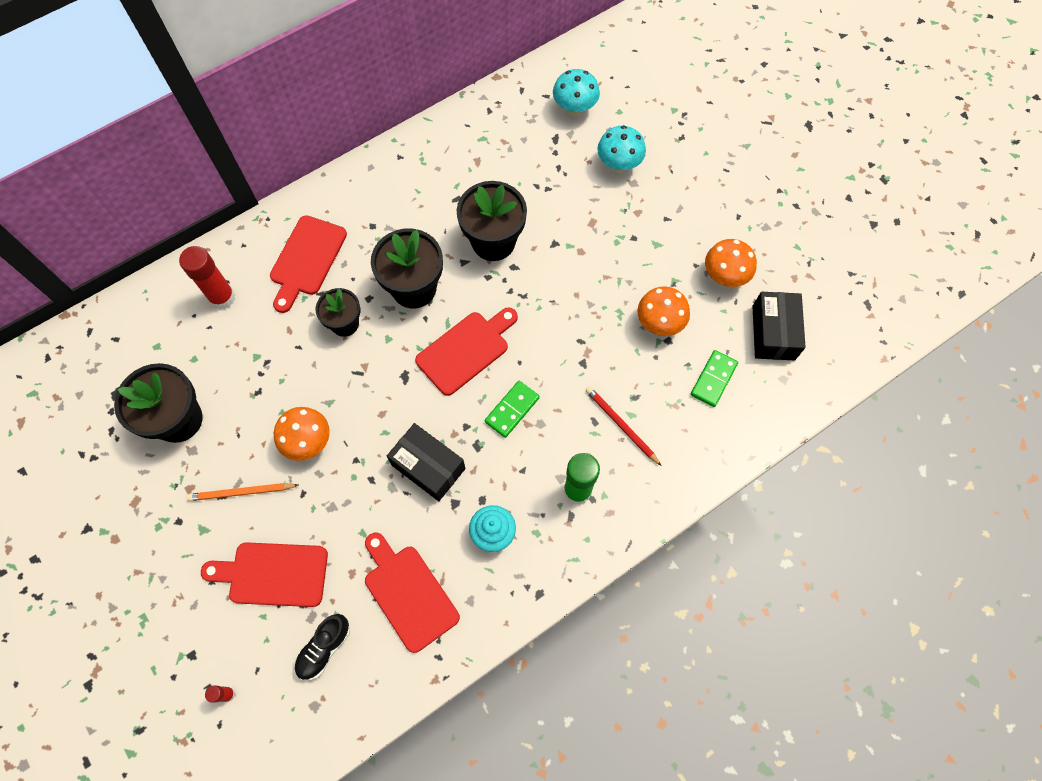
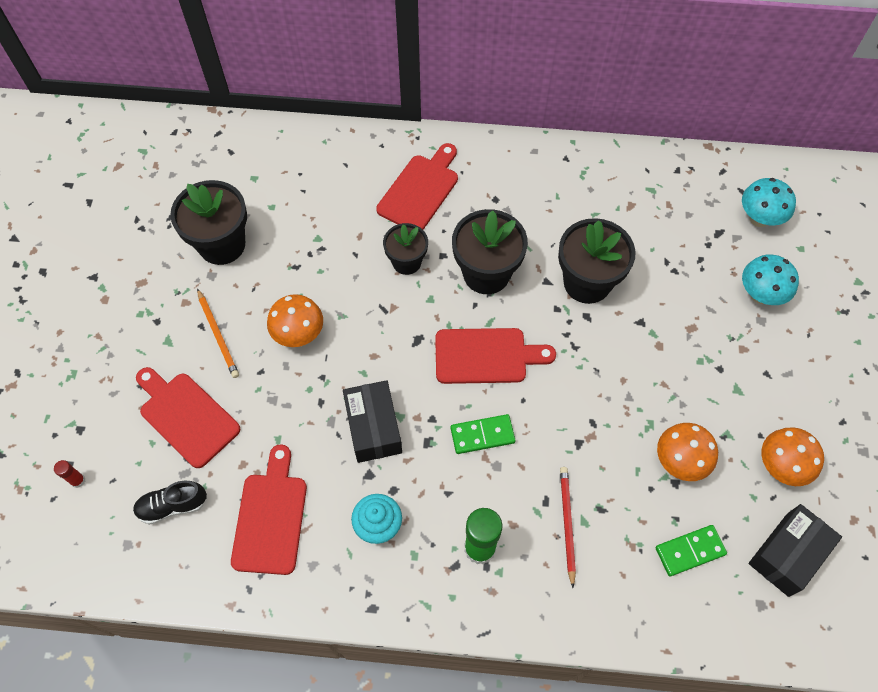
camera: 40 degrees right, 5 degrees down
(222, 297) = (332, 175): red glue stick -> none
(241, 492) = (218, 335): orange pencil -> orange pencil turned 150 degrees counterclockwise
(306, 259) = (420, 190): red cutting board -> red cutting board turned 150 degrees clockwise

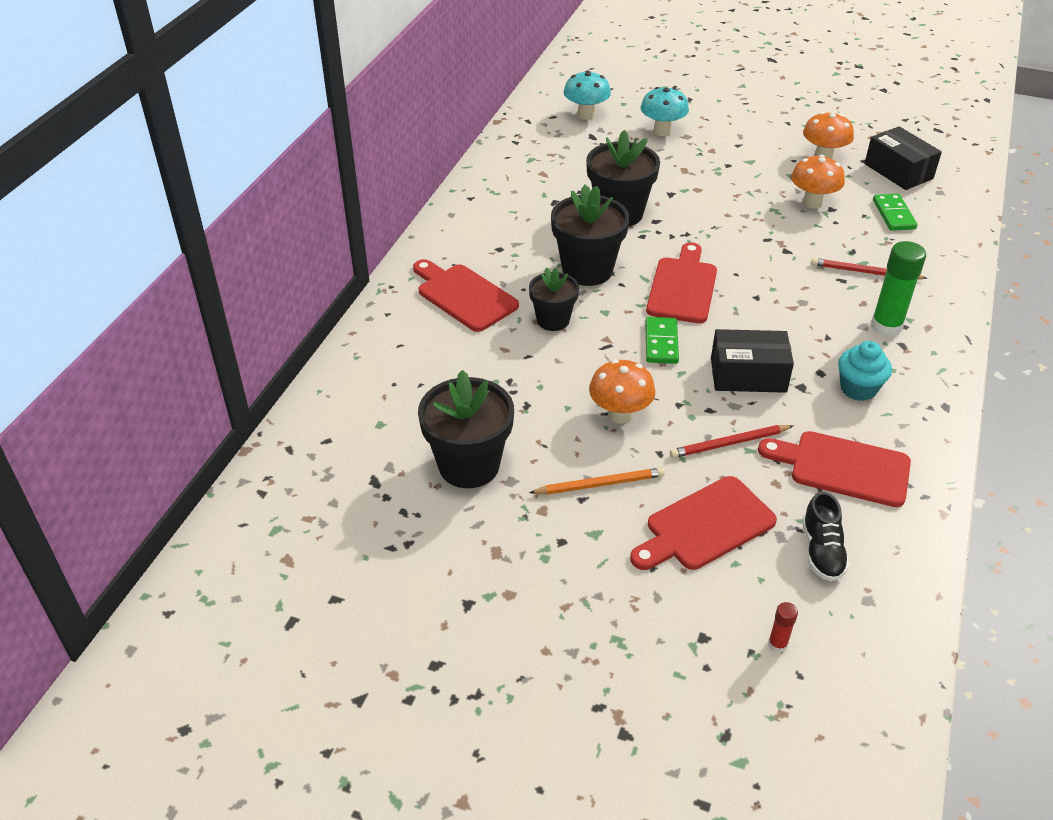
camera: 75 degrees left, 20 degrees down
(282, 422) = (729, 443): none -> red pencil
(482, 435) = (769, 305): green domino -> green domino (661, 343)

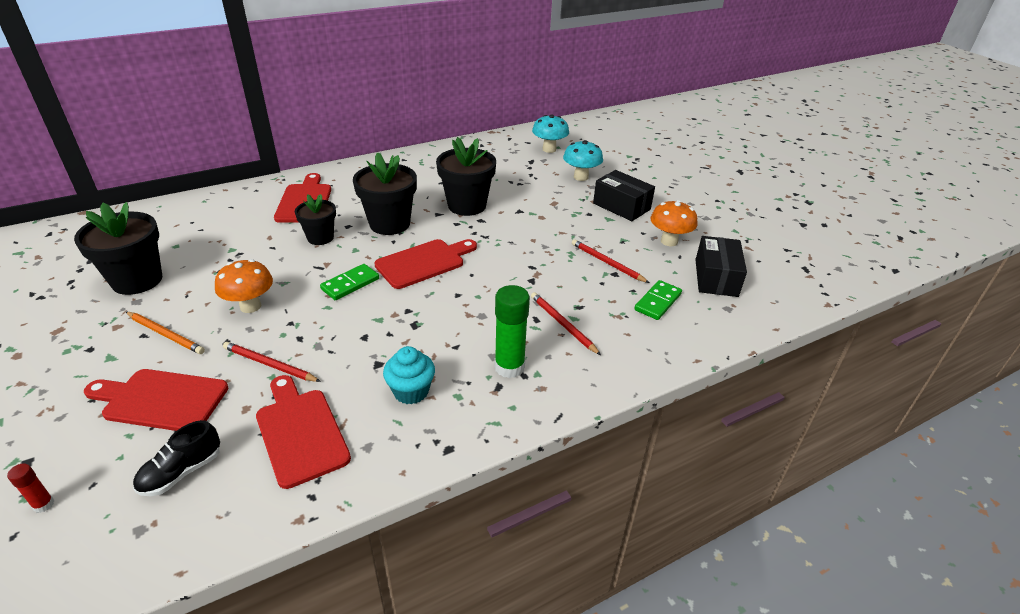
camera: 40 degrees right, 5 degrees down
(748, 375) = (360, 334): black box -> black box (621, 206)
(812, 202) = (607, 263): orange mushroom -> red pencil

